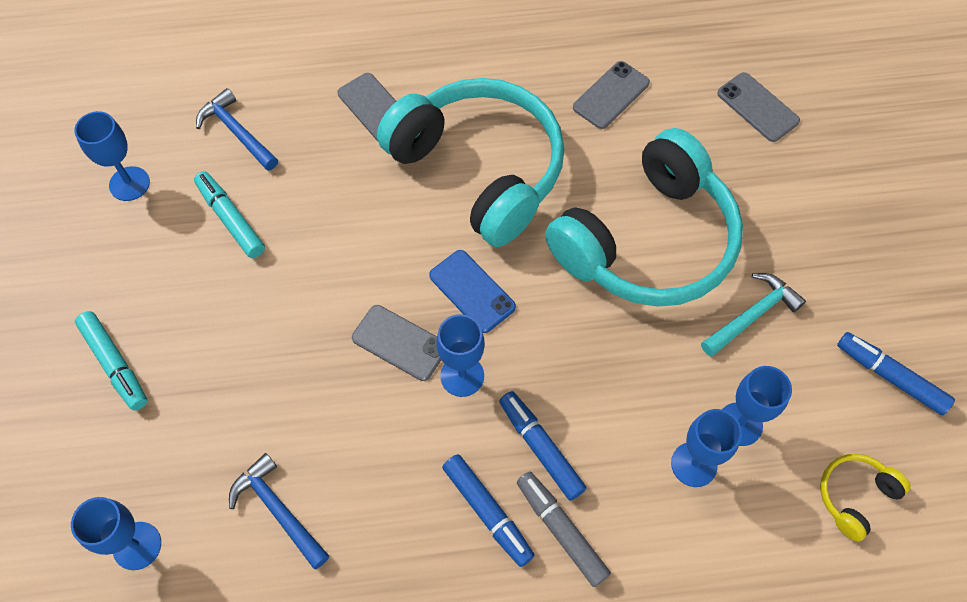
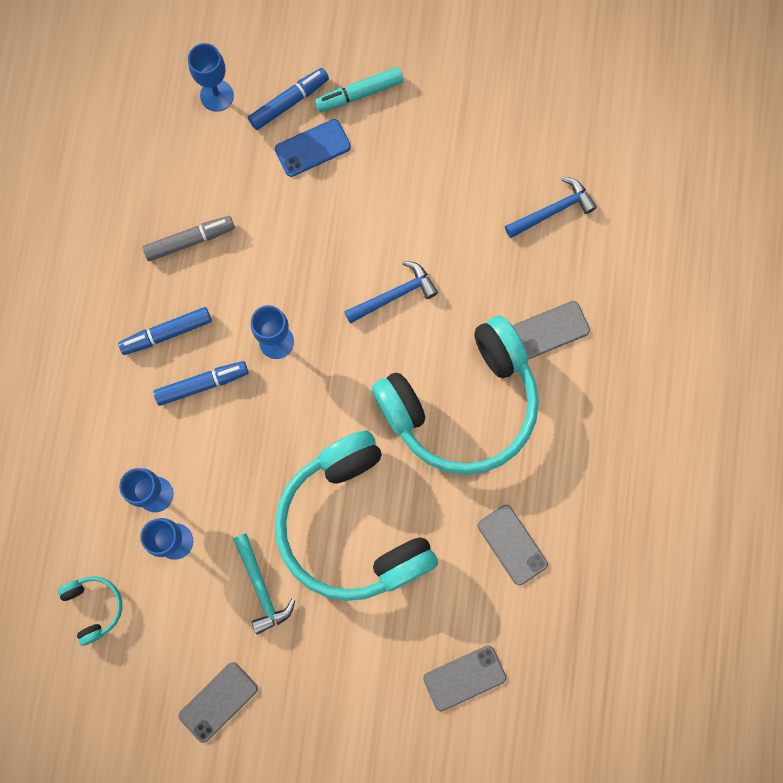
camera: 105 degrees right, 15 degrees up
(129, 184) = (521, 119): blue goblet -> none
(231, 219) = (465, 193): turquoise marker -> none
(278, 510) = (212, 191): blue hammer -> blue hammer (394, 295)
(400, 343) = (317, 301): grey phone -> grey phone (218, 702)
(472, 291) = (346, 368): blue phone -> blue phone (312, 148)
(561, 530) = (138, 381): grey marker -> grey marker (190, 240)
(855, 496) = (94, 607): yellow headphones -> turquoise headphones
(890, 376) = (176, 679): blue marker -> blue marker (289, 102)

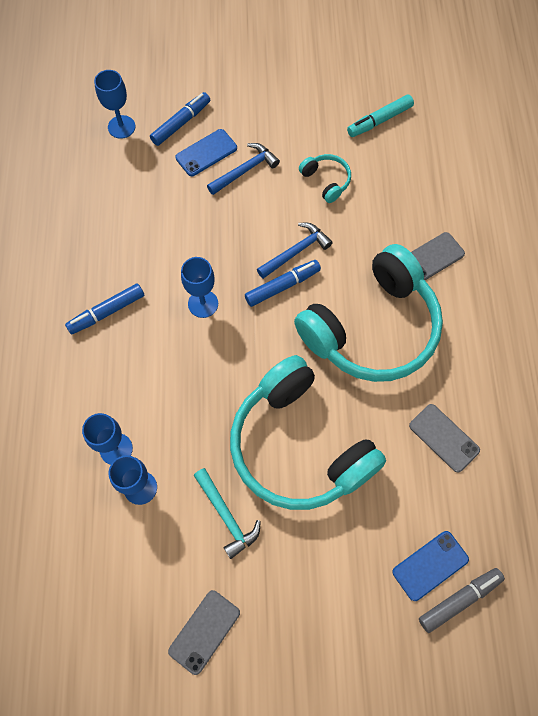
camera: 10 degrees left, 10 degrees down
(94, 607) = (72, 562): turquoise headphones -> turquoise headphones (326, 181)
(190, 240) = (116, 236): grey marker -> grey marker (459, 599)
(202, 384) = (144, 348): blue marker -> blue marker (282, 286)
(359, 94) = (236, 109): turquoise marker -> turquoise marker (379, 120)
(464, 677) = (430, 565): grey phone -> blue phone
(552, 210) = (410, 169): blue hammer -> blue hammer (245, 170)

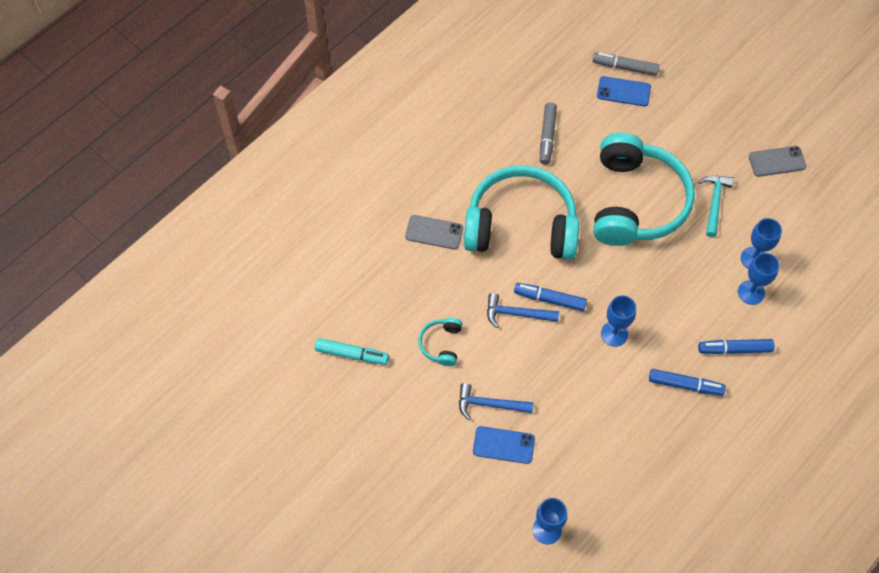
camera: 135 degrees left, 5 degrees down
(181, 123) = (497, 489): blue marker -> blue marker (734, 349)
(444, 438) = (547, 137): grey phone -> grey marker

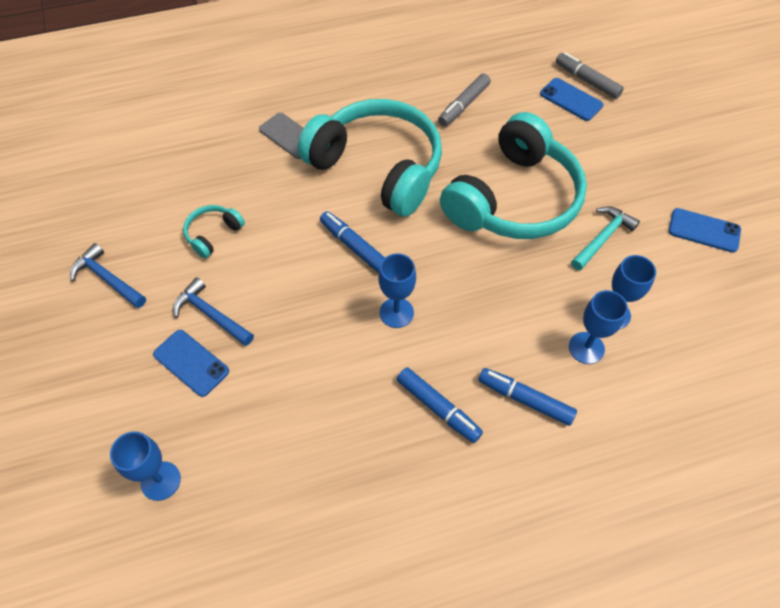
camera: 30 degrees right, 5 degrees down
(352, 354) = (124, 202): turquoise marker -> none
(517, 314) = (309, 243): blue hammer -> blue hammer (108, 279)
(777, 161) = (704, 230): grey phone -> blue phone

